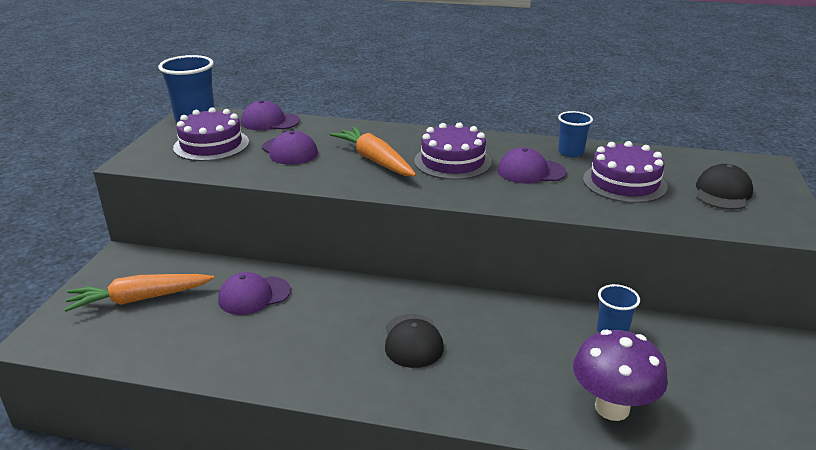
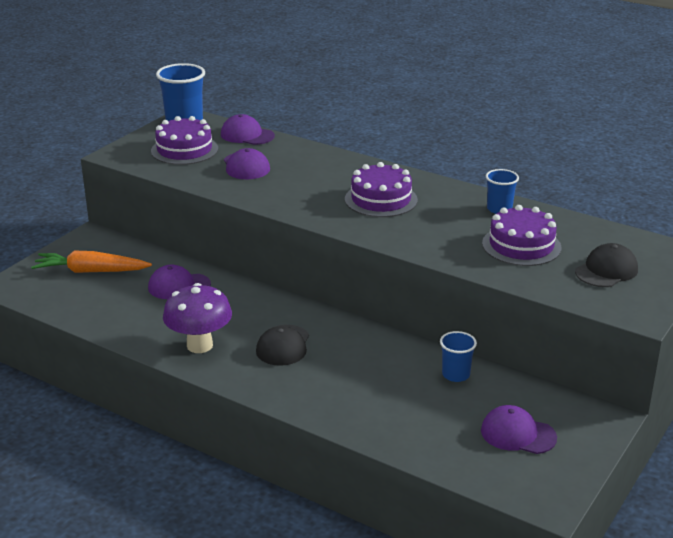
camera: 20 degrees right, 0 degrees up
(374, 160) = (313, 187): orange carrot -> none
(531, 171) = (444, 220): purple cap -> purple cap (518, 434)
(612, 408) = (406, 425): purple mushroom -> purple mushroom (199, 345)

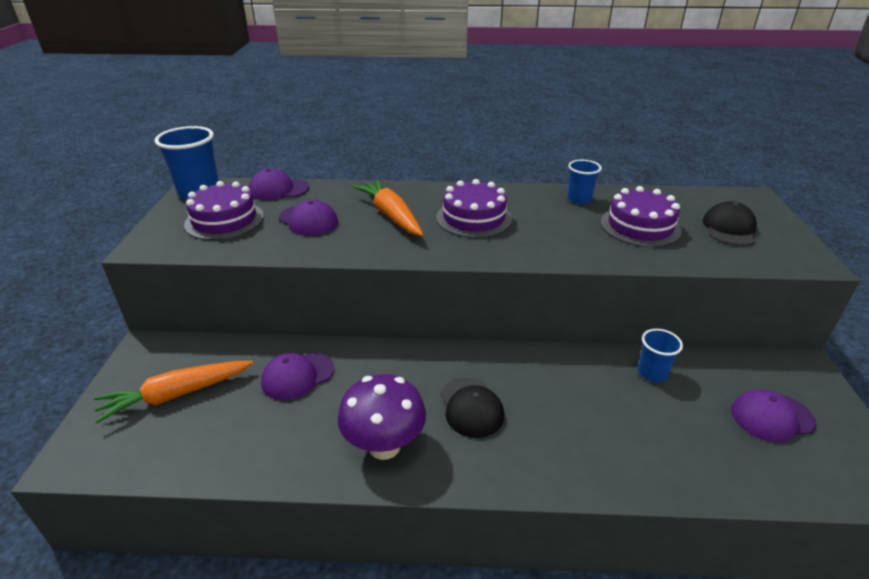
camera: 30 degrees left, 5 degrees up
(315, 179) = (391, 215): none -> orange carrot

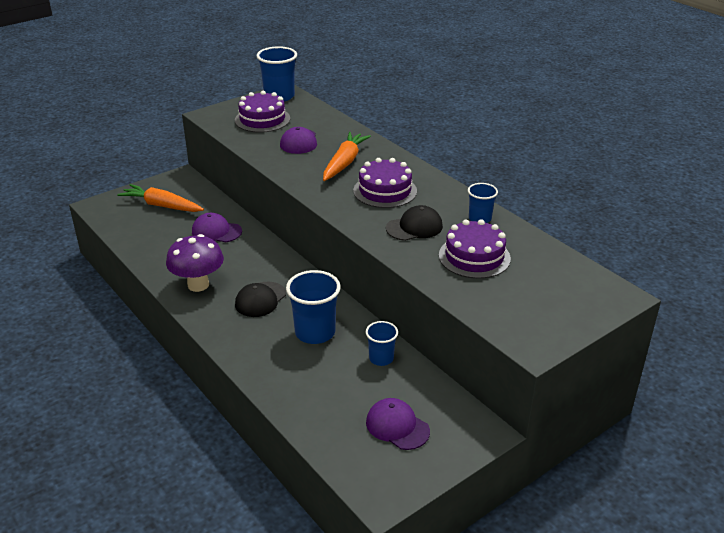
camera: 50 degrees right, 0 degrees up
(278, 189) = (319, 115): purple cap -> none
(571, 396) = (315, 332): none -> blue cup
(729, 228) = (534, 297): black cap -> black cap (414, 227)

